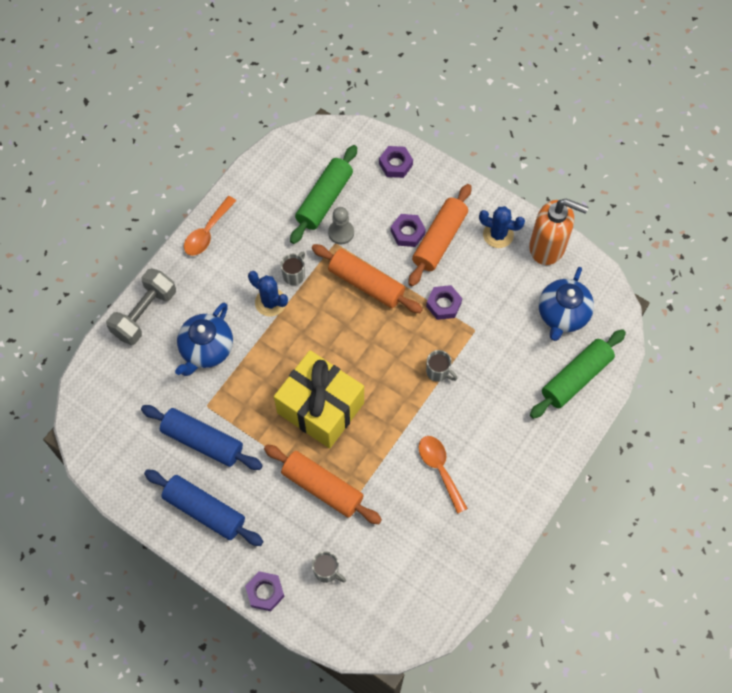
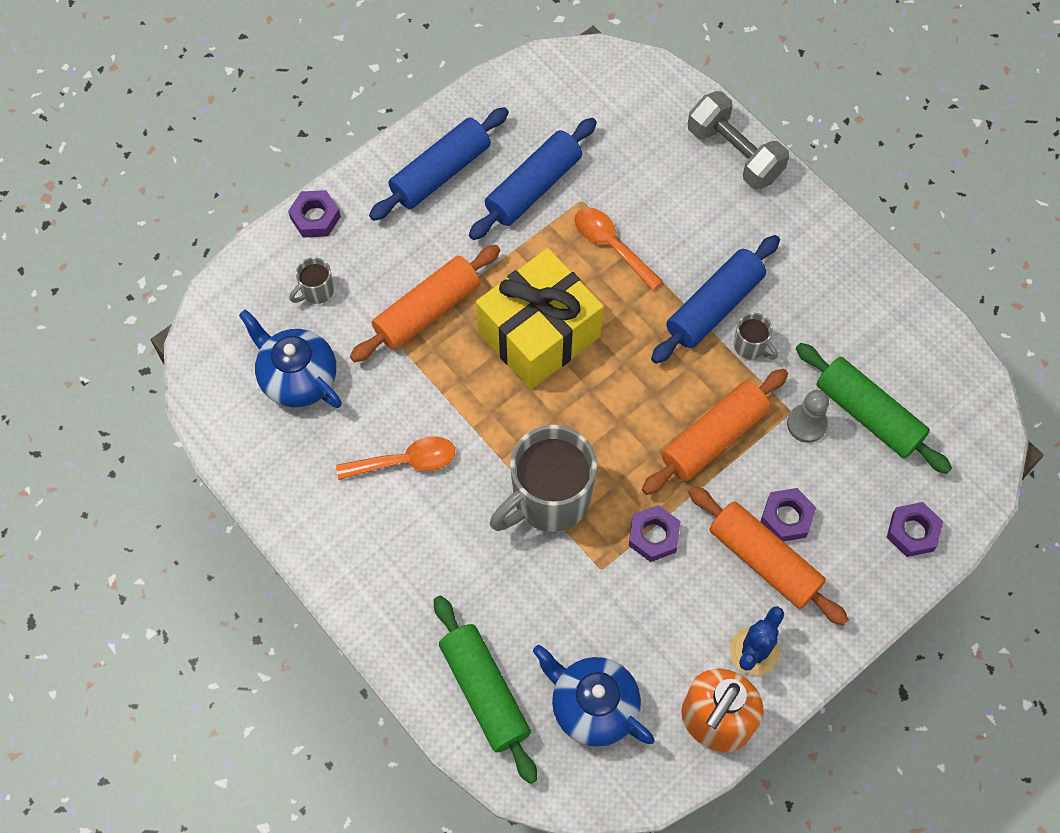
camera: 105 degrees right, 0 degrees up
(206, 349) = (662, 215): blue teapot -> blue teapot (298, 378)
(207, 232) = (844, 250): orange spoon -> orange spoon (611, 246)
(270, 302) = (714, 306): blue cactus -> blue rolling pin
(438, 372) = (549, 499): grey mug -> grey mug, size x2.26

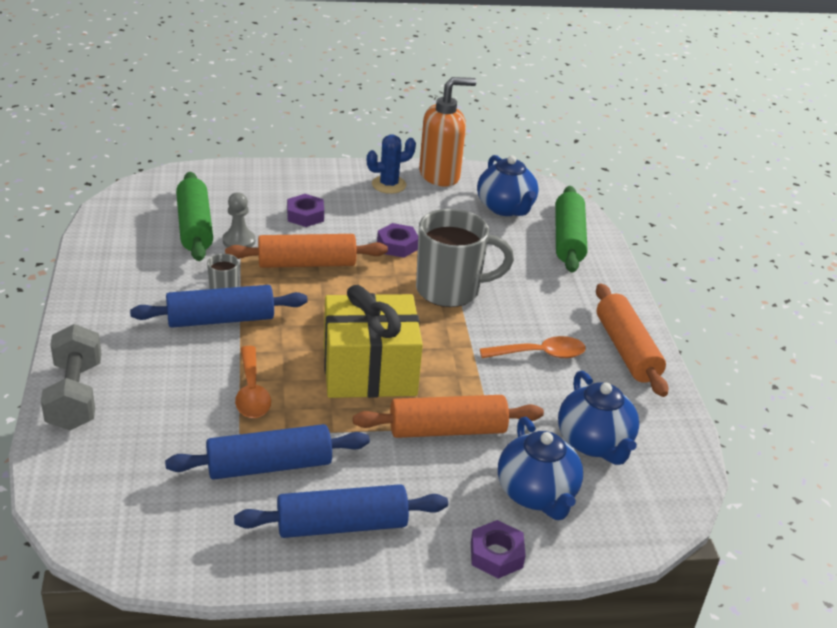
camera: 150 degrees left, 30 degrees down
(316, 291) = (536, 494): grey mug -> blue teapot
(405, 461) = (539, 354): orange spoon -> orange spoon turned 150 degrees clockwise
(764, 560) = (341, 208): orange rolling pin -> orange rolling pin (626, 350)
(912, 532) = (240, 179): purple nut -> none

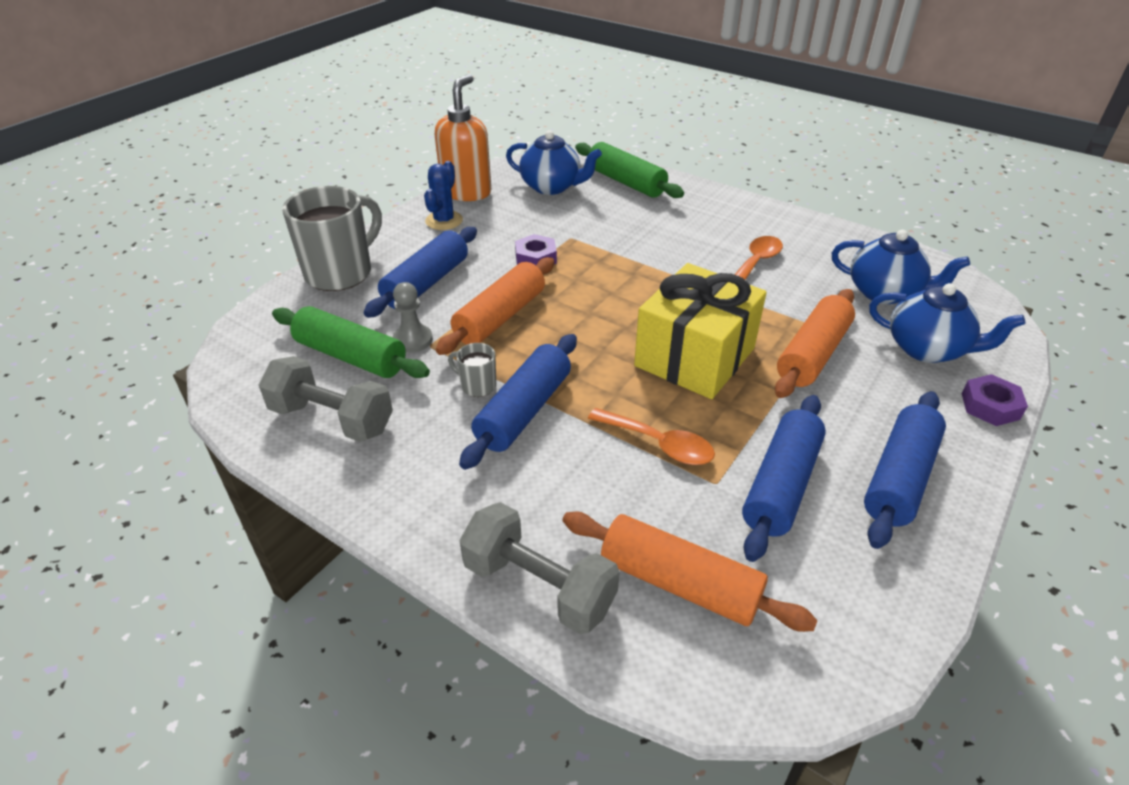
camera: 45 degrees left, 5 degrees up
(132, 251) = (332, 419): none -> grey dumbbell
(305, 215) = (426, 283): purple nut -> blue rolling pin
(450, 290) = (628, 263): grey mug -> grey mug (341, 272)
(626, 350) = (786, 226): orange rolling pin -> orange rolling pin (679, 583)

